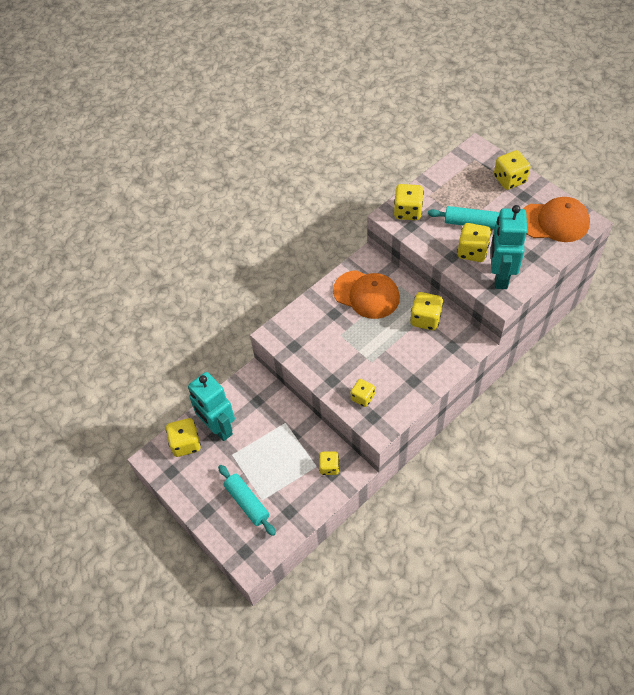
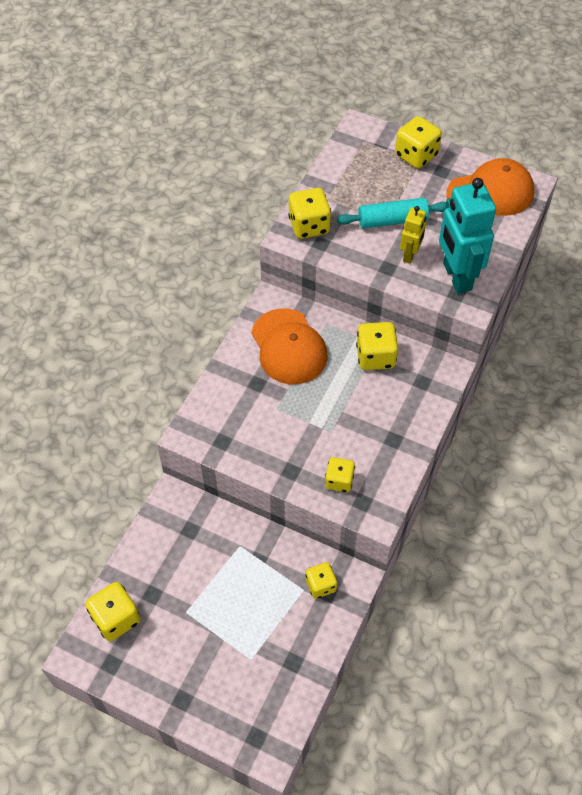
camera: 25 degrees left, 0 degrees up
(218, 428) = (153, 582): turquoise robot -> none
(247, 502) = (232, 670): turquoise rolling pin -> none
(366, 294) = (289, 347): orange cap -> orange cap turned 60 degrees clockwise
(472, 251) = (410, 255): yellow dice -> yellow robot

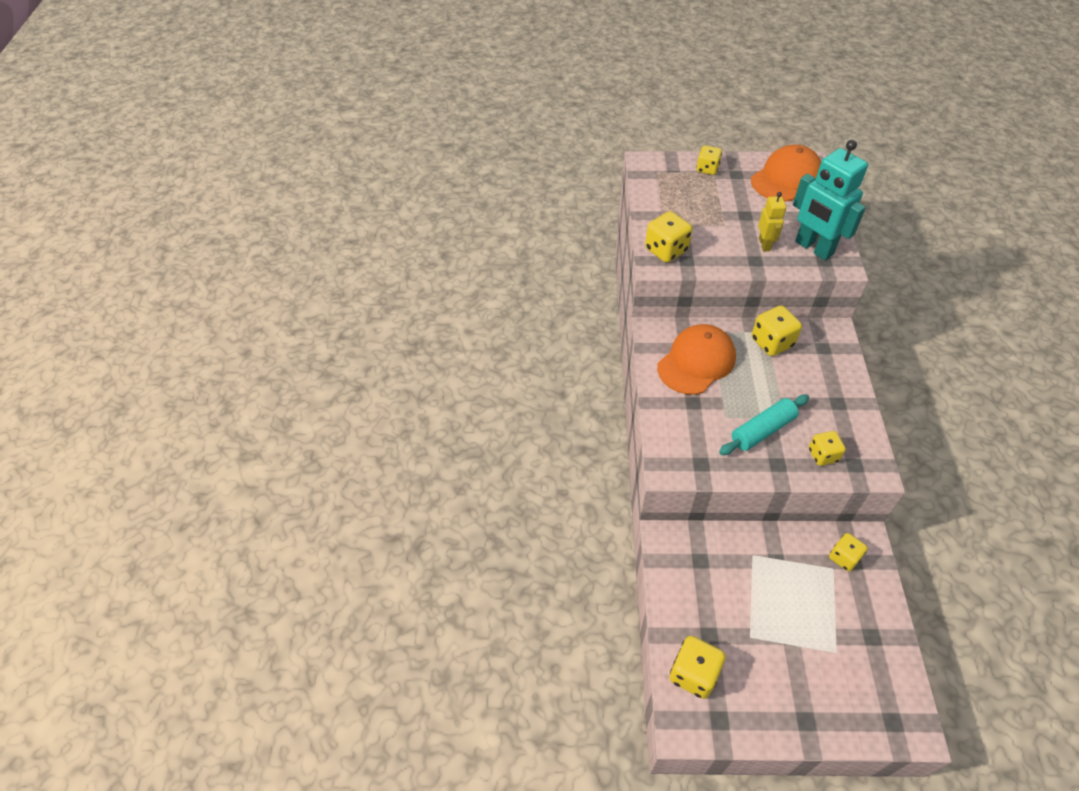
camera: 25 degrees left, 5 degrees down
(289, 347) = (696, 362): orange cap -> orange cap turned 90 degrees counterclockwise
(392, 220) = (729, 223): turquoise rolling pin -> turquoise rolling pin (762, 430)
(416, 155) = (707, 169): yellow dice -> yellow dice, size x0.66

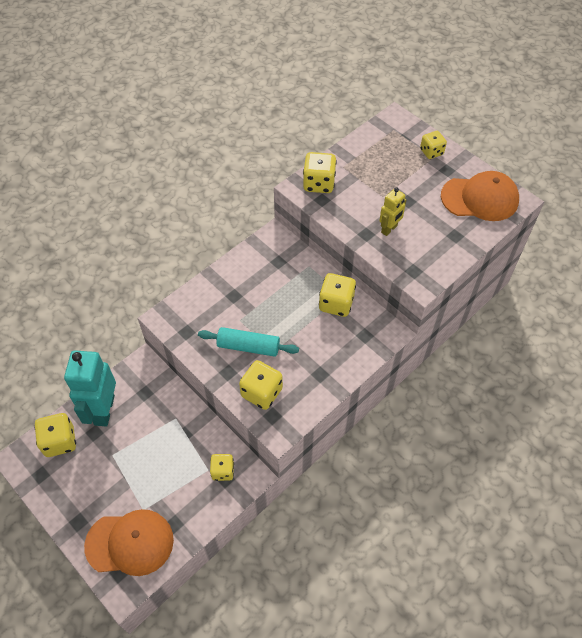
camera: 45 degrees right, 5 degrees up
(696, 362) = (271, 275): orange cap -> orange cap (130, 543)
(813, 248) = (419, 257): turquoise robot -> turquoise robot (104, 410)
(823, 455) = (261, 392): yellow dice -> yellow dice, size x1.51

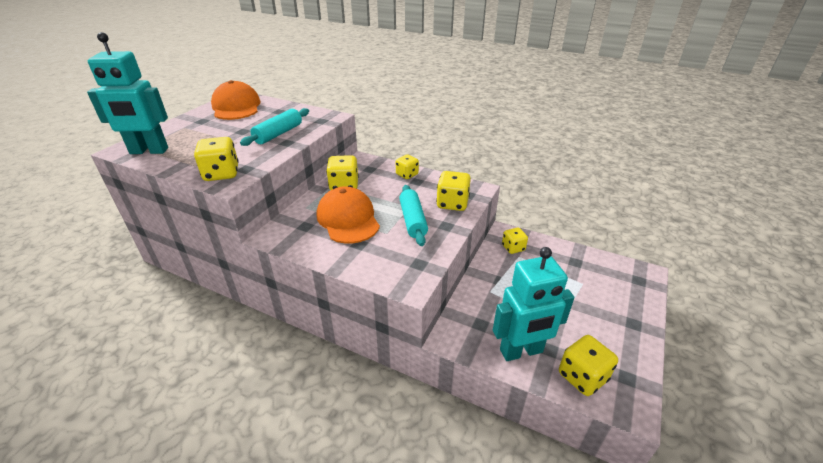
camera: 110 degrees left, 20 degrees down
(130, 543) = (613, 282): orange cap -> orange cap (348, 219)
(385, 136) = (149, 151): none -> turquoise robot
(389, 229) = (278, 134): yellow robot -> turquoise rolling pin
(431, 152) = (177, 129): yellow dice -> yellow dice (407, 174)

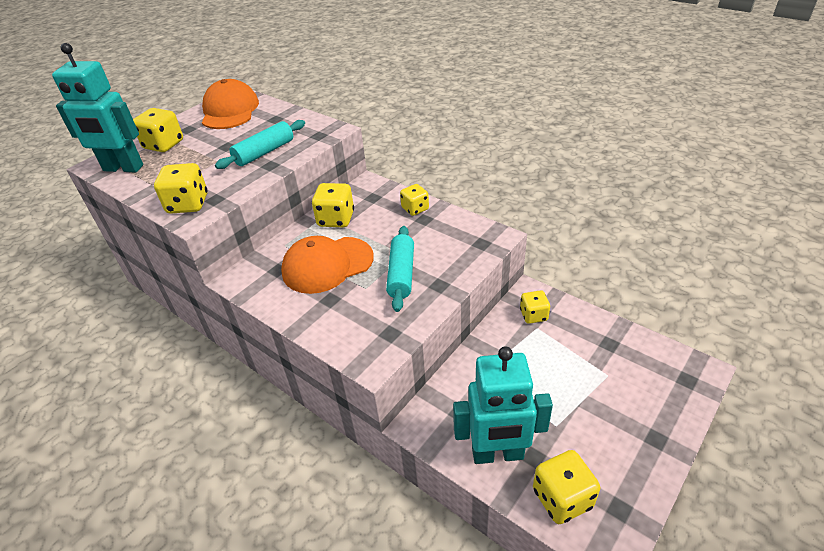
camera: 15 degrees right, 5 degrees up
(348, 219) = (327, 265): orange cap -> orange cap turned 105 degrees counterclockwise
(452, 203) = (457, 255): yellow dice -> yellow dice (164, 145)

